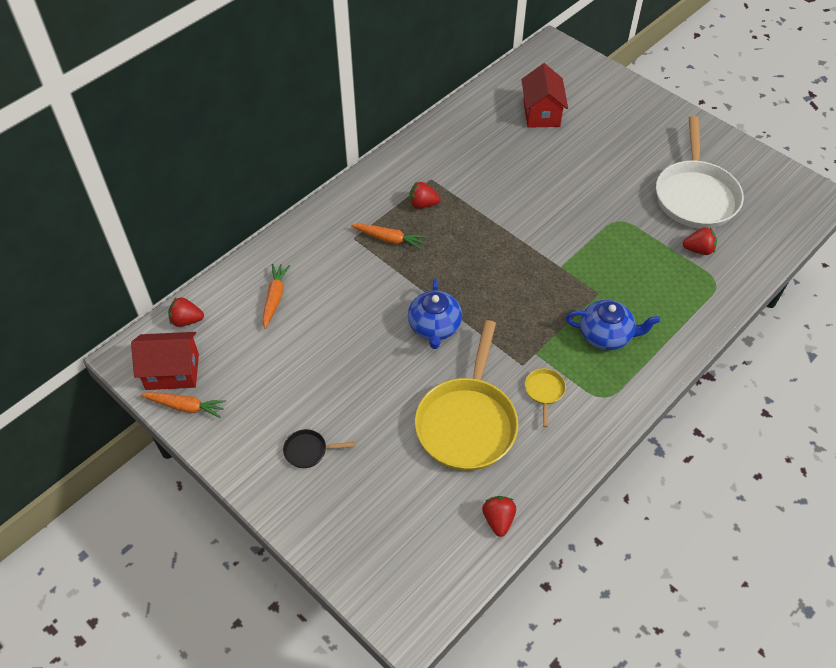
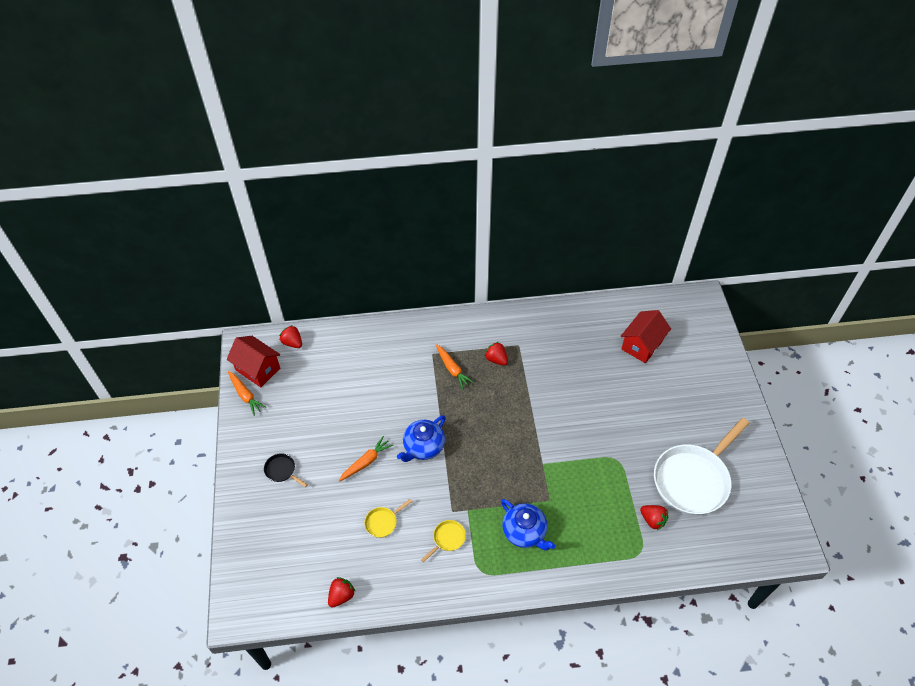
camera: 40 degrees right, 0 degrees up
(275, 298) = (351, 362): orange carrot -> orange carrot (366, 462)
(467, 422) = (383, 522): yellow pan -> yellow pan, size x0.41

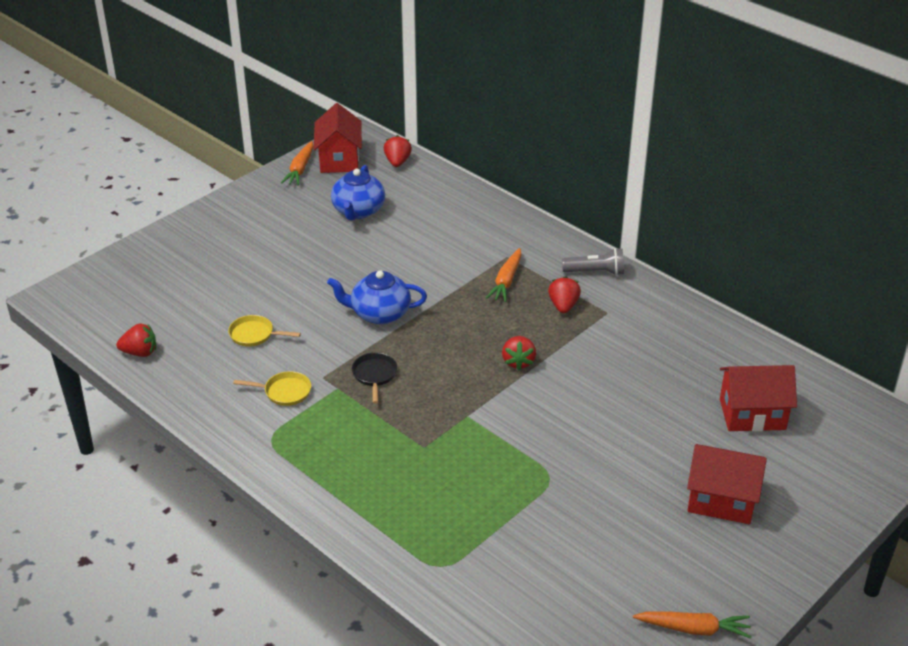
camera: 50 degrees right, 15 degrees down
(282, 470) = (241, 237): black pan -> black pan (374, 375)
(366, 462) = (314, 284): orange carrot -> orange carrot (693, 629)
(483, 325) = (596, 272): none -> grey flashlight
(524, 532) = (358, 448): blue teapot -> blue teapot (358, 211)
(652, 520) = (499, 555): red strawberry -> red strawberry (518, 362)
(687, 401) = (721, 500): none -> red house
(693, 479) = (607, 565): white pan -> none

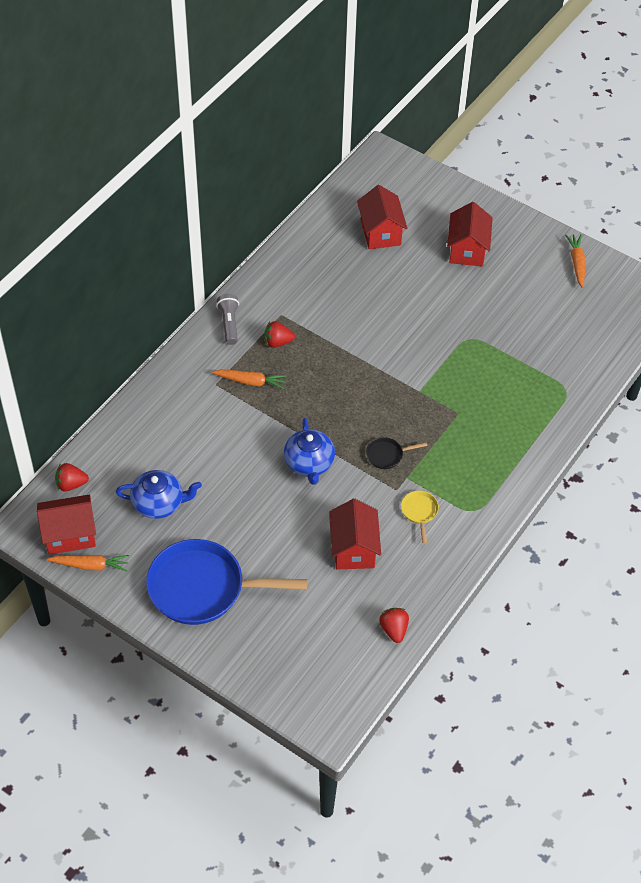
camera: 100 degrees left, 15 degrees up
(248, 231) = (203, 588): none -> blue pan
(254, 335) = (353, 548): yellow pan -> red house
(518, 362) = (352, 365): red strawberry -> none

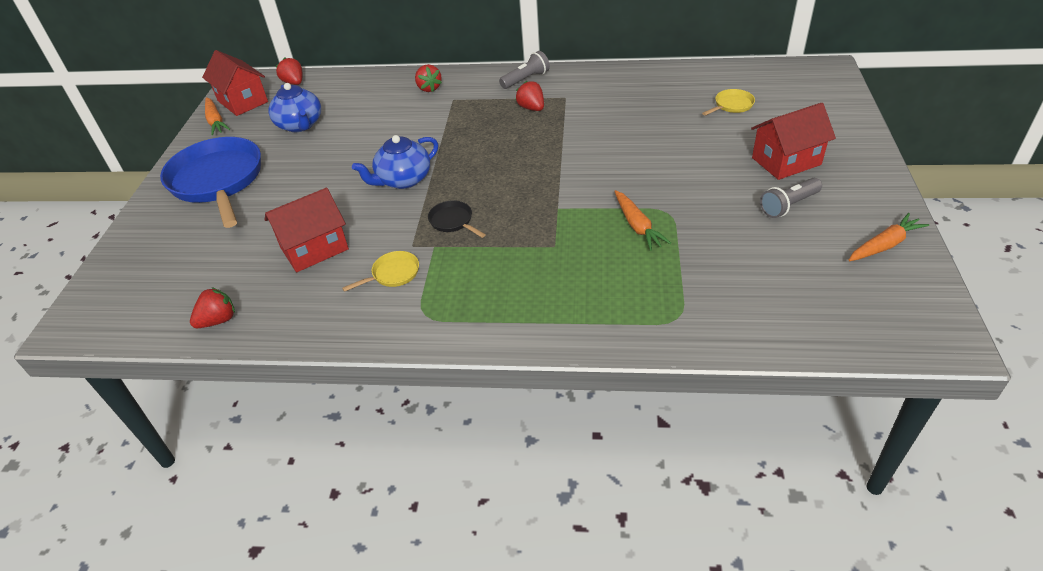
camera: 65 degrees right, 10 degrees down
(181, 392) = (429, 88): none -> red strawberry
(250, 382) = (472, 113): orange carrot -> orange carrot (637, 226)
(380, 232) = (732, 105): red house -> yellow pan
(510, 279) = (788, 205): none -> grey flashlight

